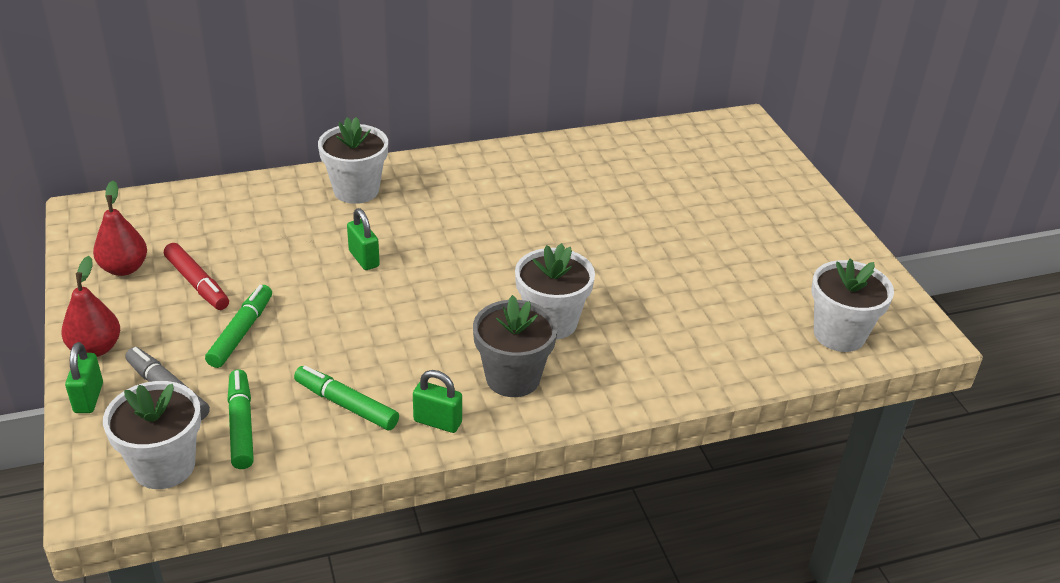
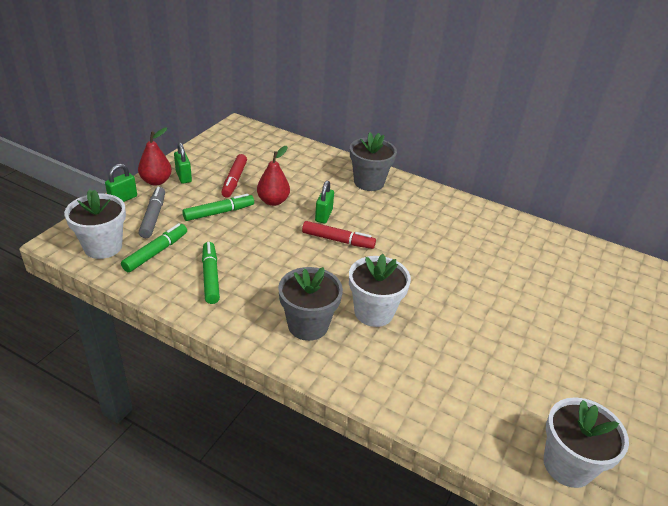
camera: 45 degrees right, 0 degrees up
(124, 268) = (216, 156): red pear -> red pear (273, 201)
(356, 190) = (369, 182): white flower pot -> grey flower pot
(417, 275) = (338, 240): none -> red marker
(437, 422) = (237, 317): green padlock -> green padlock (183, 177)

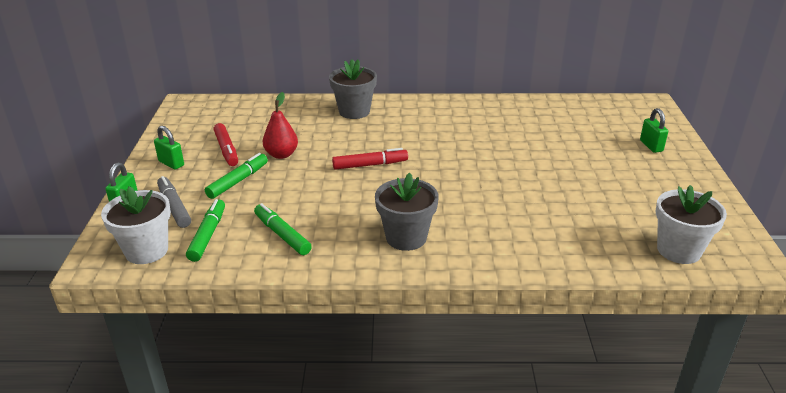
camera: 25 degrees left, 5 degrees down
(156, 181) = (146, 176): red pear -> none
(323, 216) = (339, 150): green padlock -> green padlock (651, 146)
(374, 312) = (451, 207): white flower pot -> none

